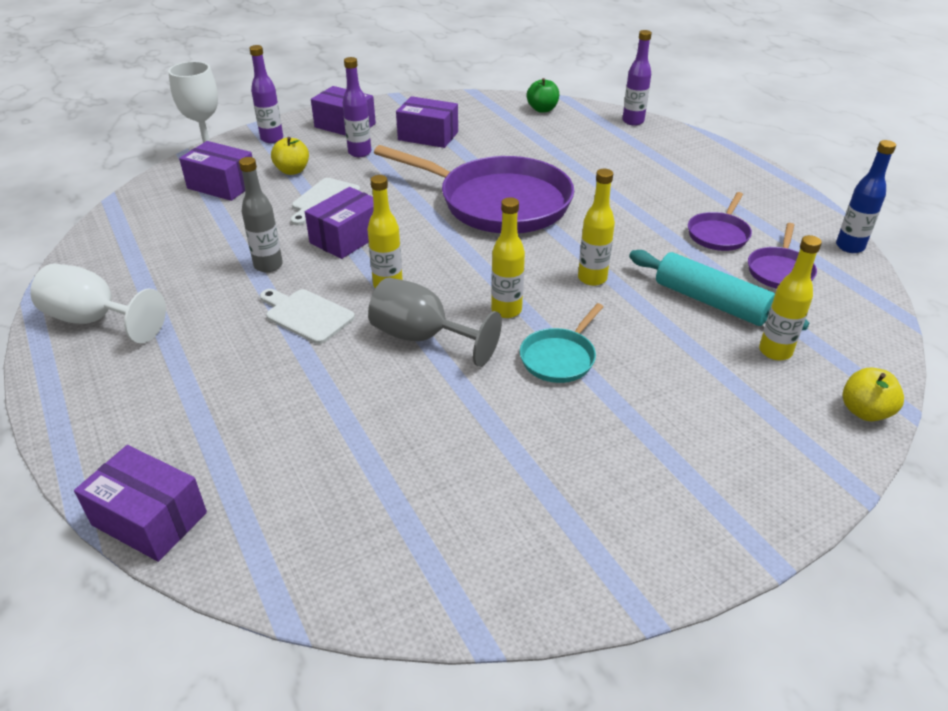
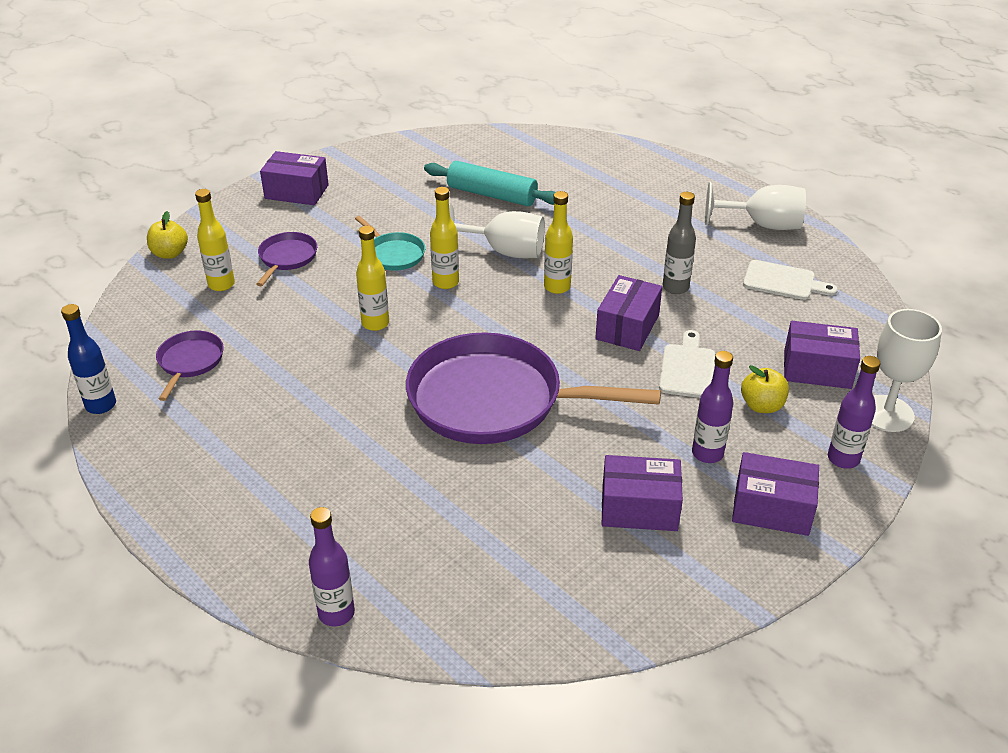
camera: 165 degrees right, 0 degrees up
(149, 519) = (602, 144): purple box -> purple box (296, 192)
(306, 315) = (606, 253): white cutting board -> white cutting board (783, 281)
(422, 337) = (505, 252): grey goblet -> white goblet
(542, 109) = (492, 619): green apple -> none
(559, 358) = (393, 254): turquoise pan -> turquoise pan turned 120 degrees clockwise
(711, 302) = (266, 318): turquoise rolling pin -> turquoise rolling pin (491, 195)
(719, 234) = (242, 398): purple pan -> purple pan (287, 258)

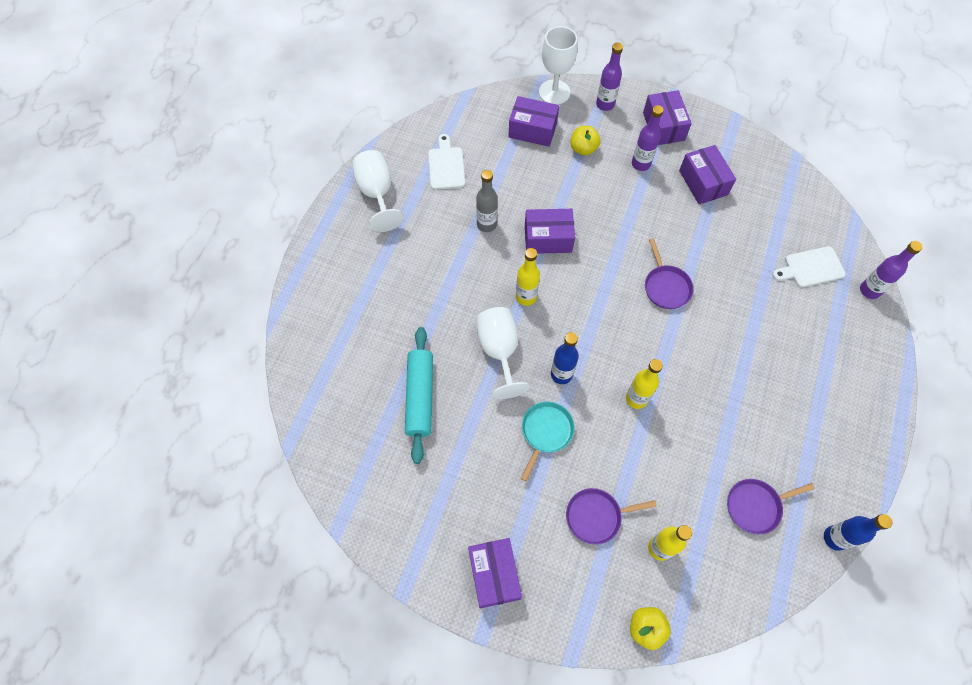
camera: 115 degrees left, 25 degrees up
(445, 282) = (561, 374): yellow bottle -> blue bottle
(494, 400) = (666, 286): purple pan -> purple pan, size x0.45
(688, 368) = (571, 193): white cutting board -> white cutting board (810, 268)
(817, 369) = (532, 130): purple box -> purple box turned 60 degrees counterclockwise

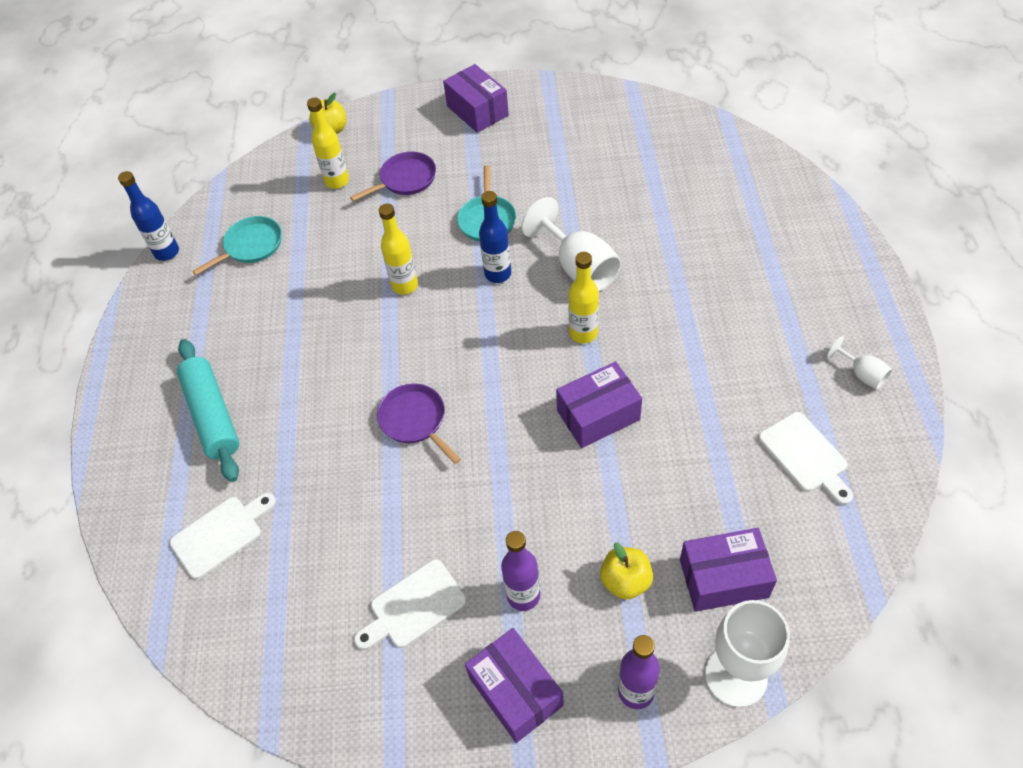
camera: 160 degrees right, 10 degrees down
(377, 193) = (862, 374): white goblet -> white goblet, size x0.52
(420, 397) = (632, 196): turquoise rolling pin -> turquoise rolling pin (212, 416)
(486, 224) = (689, 398): grey bottle -> none
(703, 182) = (413, 606): purple box -> white cutting board
(755, 506) = (251, 246): purple pan -> turquoise pan
(869, 290) = (133, 536): purple bottle -> none

